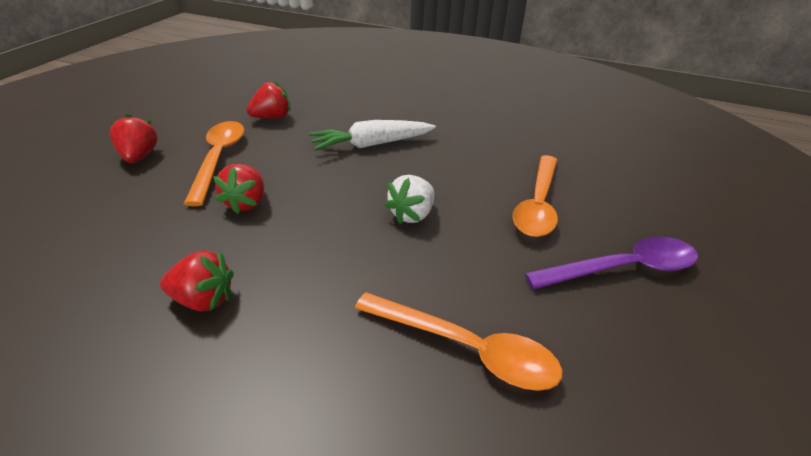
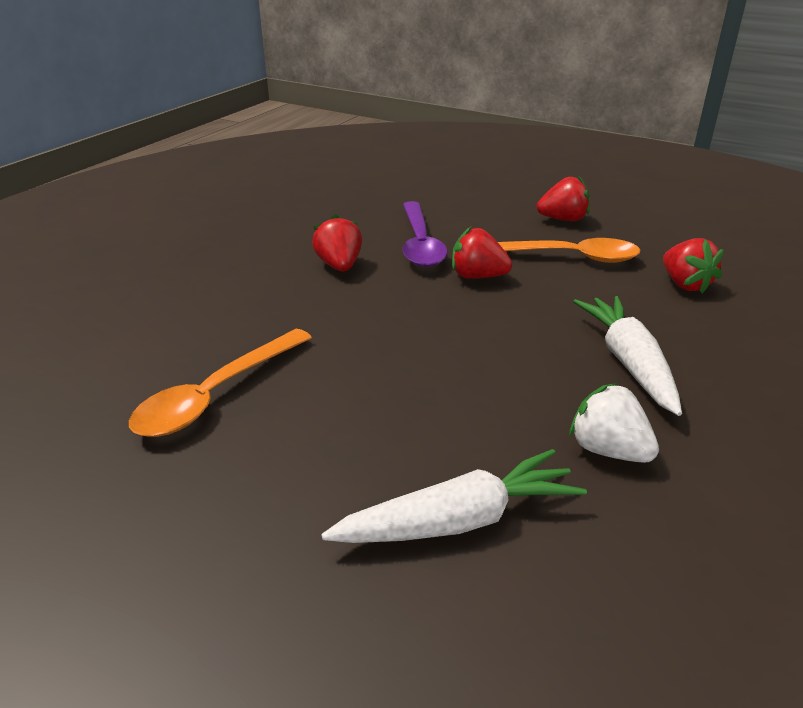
camera: 100 degrees right, 5 degrees down
(203, 299) = (339, 266): red strawberry -> red strawberry turned 150 degrees clockwise
(412, 214) = (444, 383): white strawberry -> white strawberry (608, 450)
(537, 204) = (459, 520): orange spoon -> white carrot
(623, 269) = (274, 580): purple spoon -> purple spoon (420, 244)

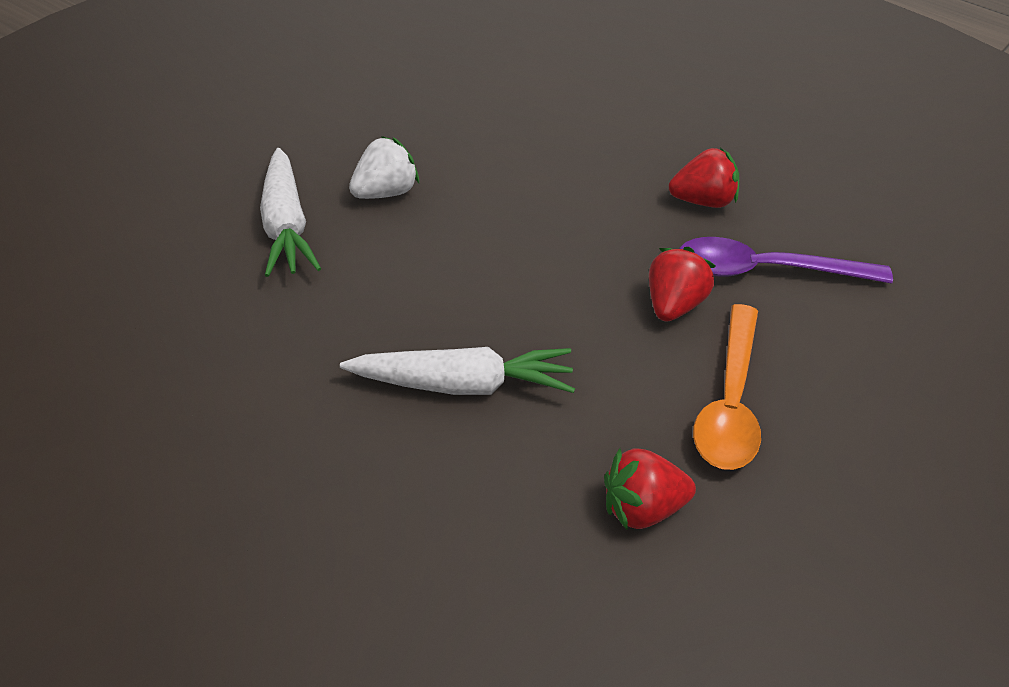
camera: 95 degrees right, 10 degrees up
(216, 395) = (472, 123): orange spoon -> none
(563, 219) = (868, 436): red strawberry -> none
(608, 450) = (330, 326): white strawberry -> white strawberry (384, 193)

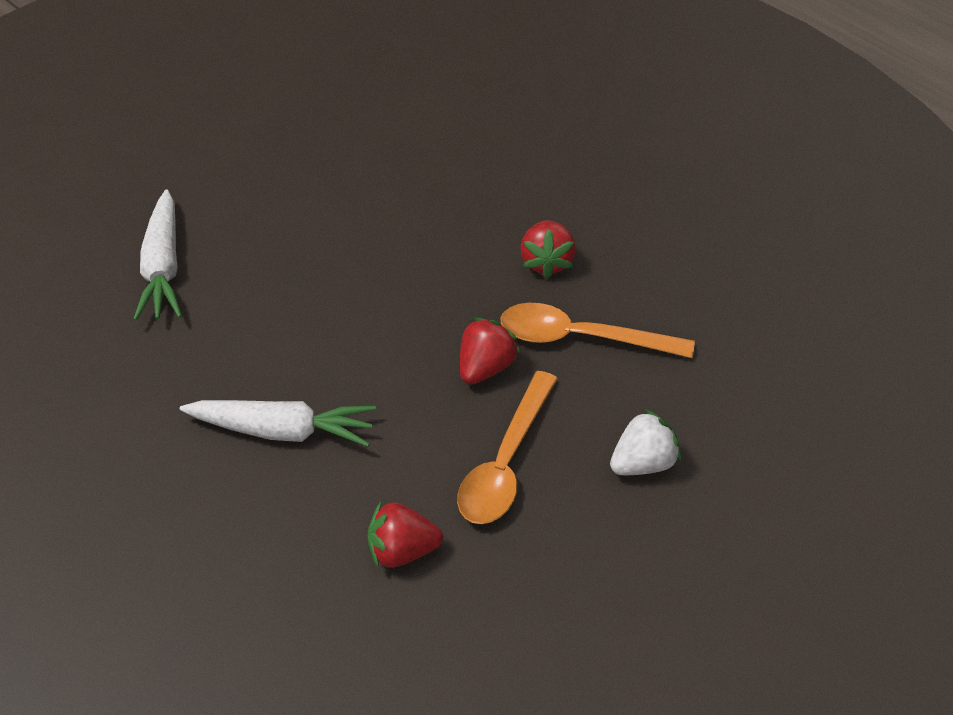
camera: 10 degrees right, 5 degrees up
(384, 193) = (256, 237): white strawberry -> white strawberry (643, 463)
(703, 201) = (547, 262): red strawberry -> red strawberry turned 90 degrees clockwise
(766, 271) = (581, 338): purple spoon -> orange spoon

